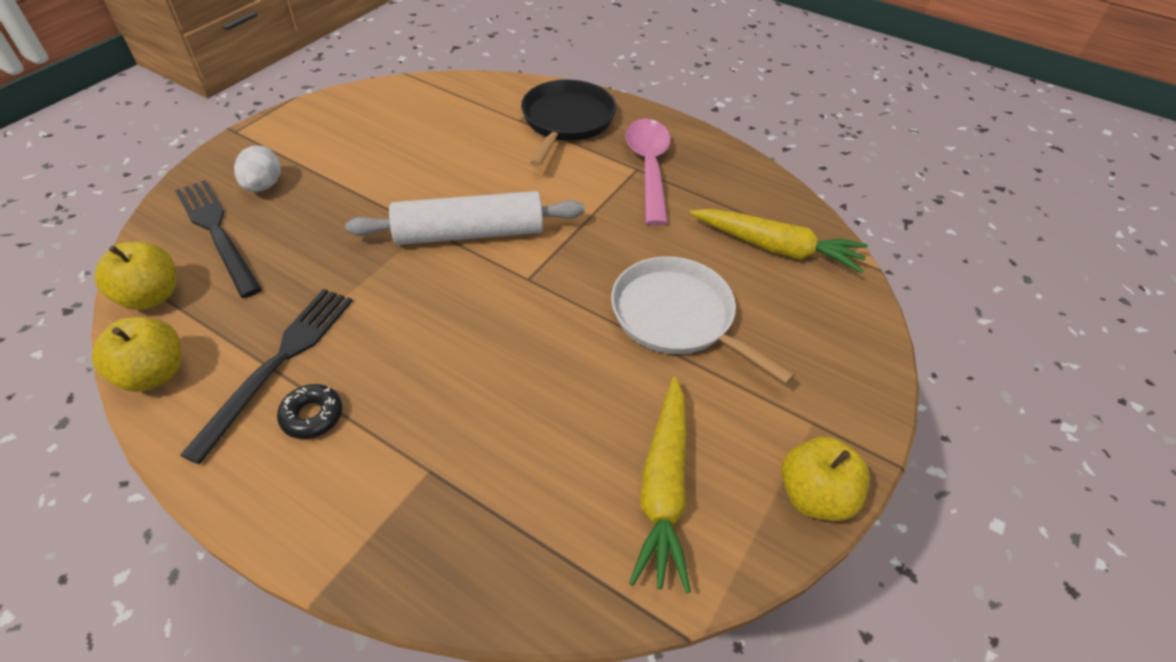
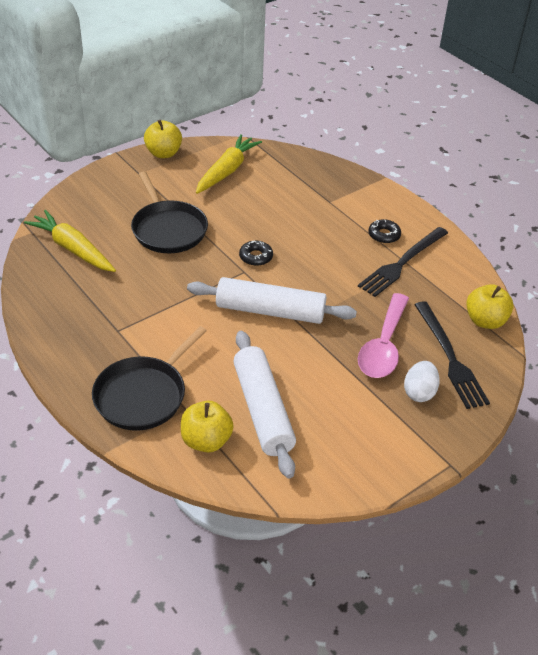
camera: 160 degrees left, 5 degrees down
(154, 373) = (471, 275): yellow apple -> yellow apple (206, 440)
(440, 134) = (262, 410): none -> white rolling pin
(521, 307) = (256, 257): none -> black donut
(649, 167) = (108, 329): pink spoon -> pink spoon (383, 346)
(677, 317) = (168, 229): white pan -> black pan

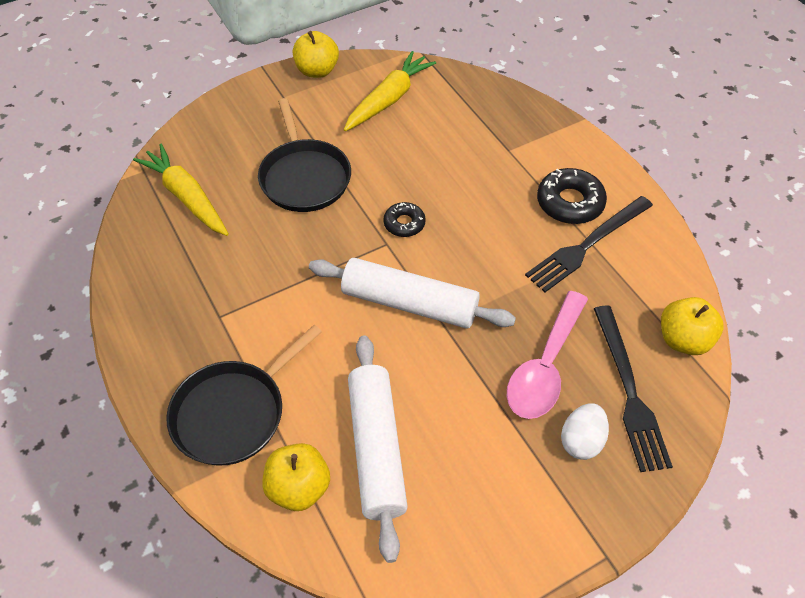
camera: 10 degrees right, 10 degrees up
(384, 235) = (570, 203): black donut -> black donut, size x1.66

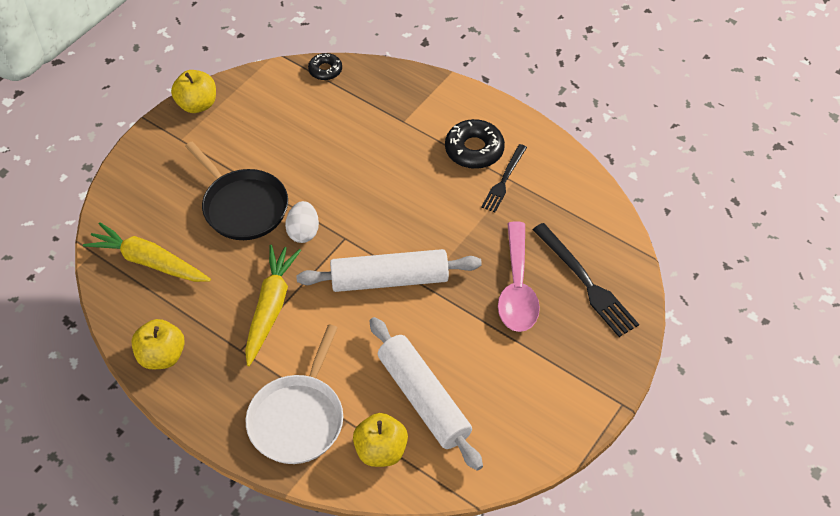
camera: 25 degrees left, 0 degrees up
(233, 412) = (298, 418): black pan -> white pan
(389, 99) = (277, 110): yellow carrot -> yellow carrot (270, 307)
(404, 223) = (350, 216): black donut -> black donut (325, 70)
(581, 441) = (568, 332): white egg -> white egg (303, 232)
(587, 245) = (504, 180): black fork -> black fork, size x0.64
(683, 340) = (607, 228): yellow apple -> yellow apple (162, 356)

